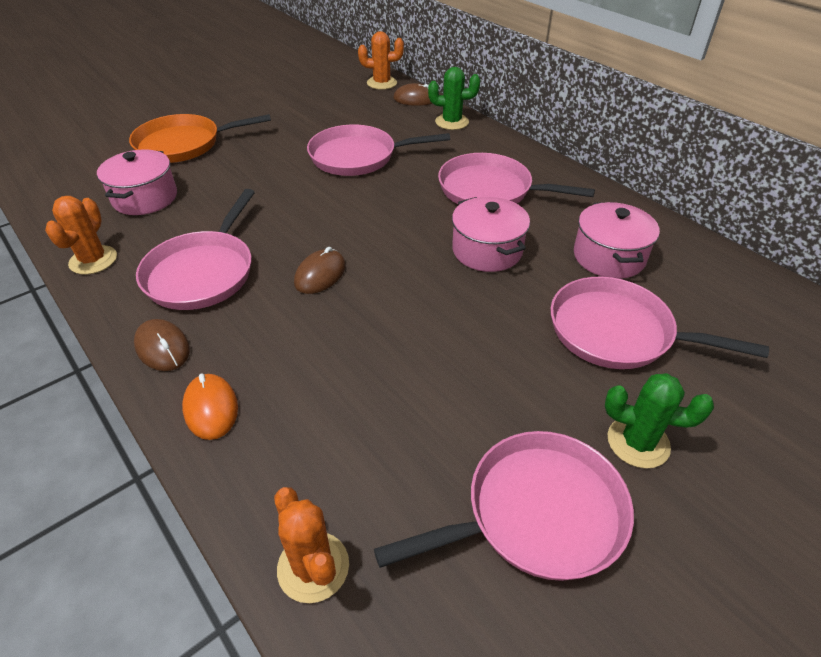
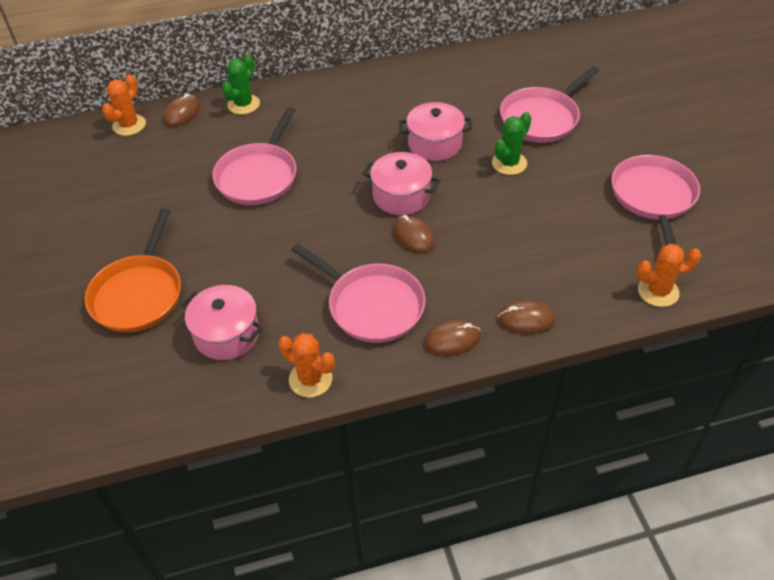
camera: 65 degrees left, 5 degrees up
(211, 408) = (526, 319): orange mouse -> brown mouse
(490, 190) = (362, 118): pink pan -> none
(609, 257) = (473, 93): pink pot -> pink pot (401, 196)
(638, 442) = (623, 144): green cactus -> green cactus (509, 163)

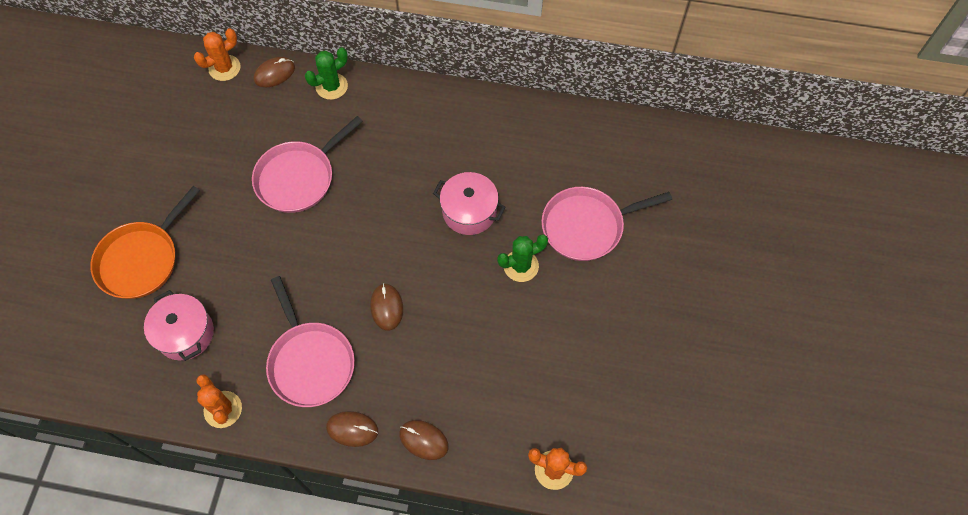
camera: 25 degrees right, 15 degrees up
(401, 196) = (403, 258): pink pot -> none
(653, 197) = (624, 368): pink pan -> none

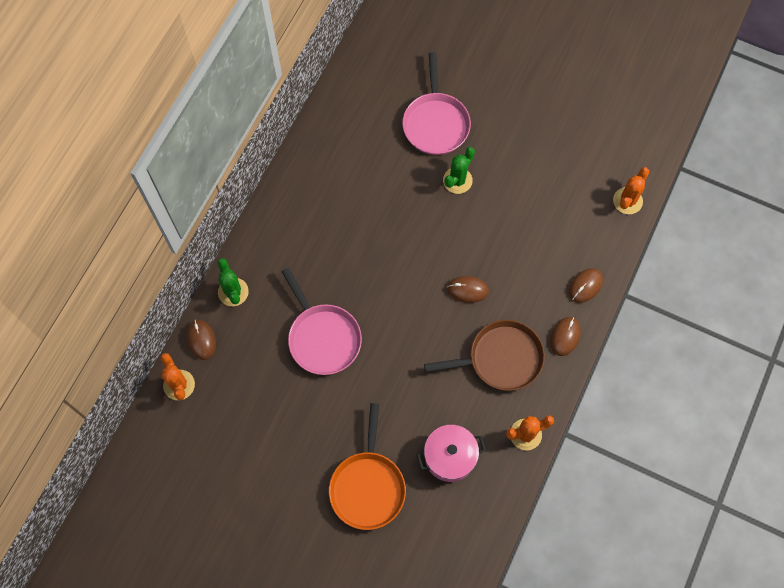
camera: 75 degrees left, 5 degrees up
(141, 260) = (368, 487): orange pan -> orange pan turned 45 degrees clockwise
(310, 362) = (501, 358): pink pan -> brown pan
(469, 211) = (397, 207): pink pot -> none
(521, 266) = (457, 180): green cactus -> green cactus turned 45 degrees clockwise

